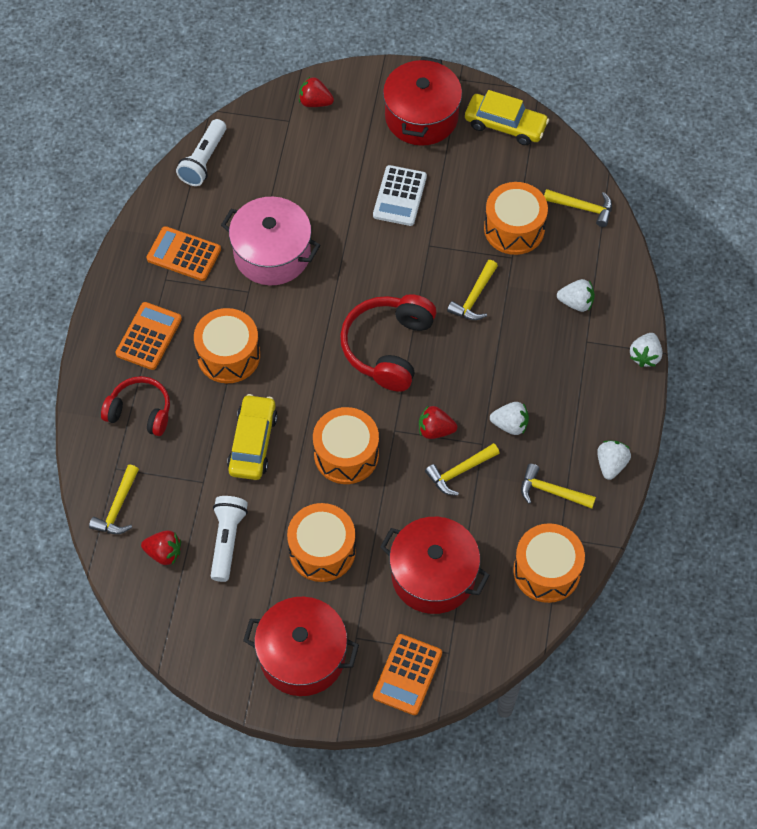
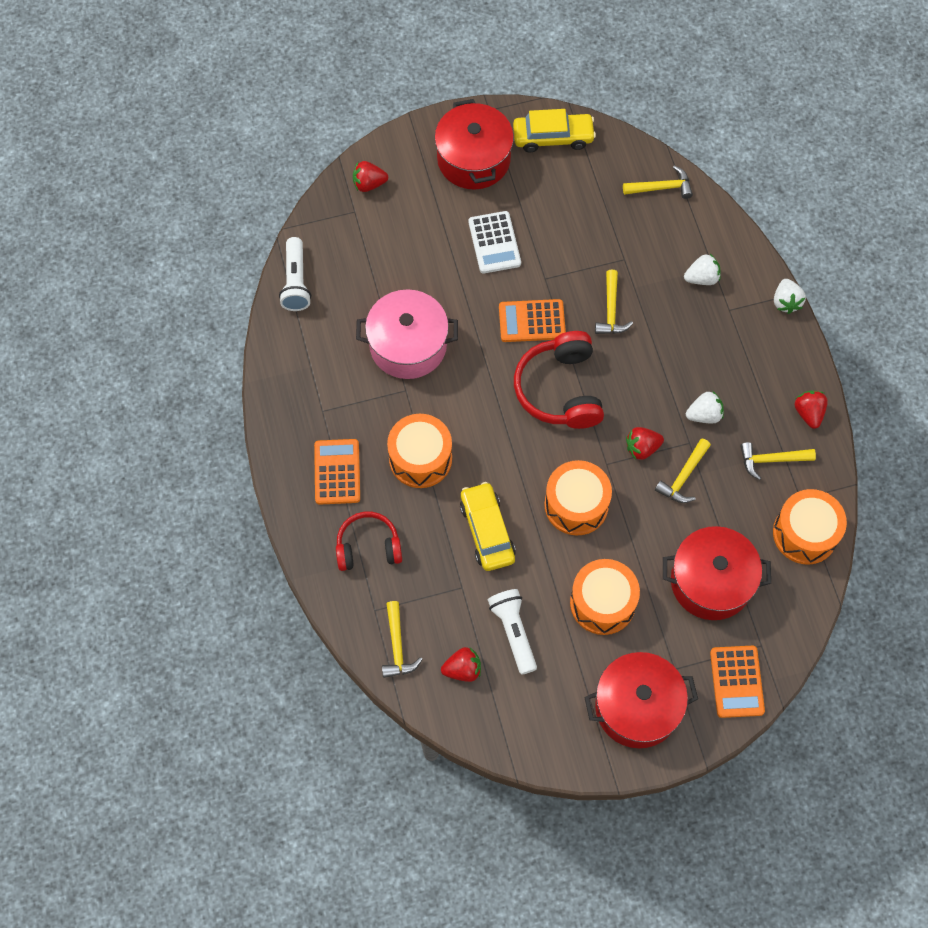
camera: 25 degrees left, 5 degrees up
(184, 254) = (326, 380): orange calculator -> orange calculator (532, 321)
(514, 229) = (612, 231): orange drum -> none
(611, 464) = (808, 413): white strawberry -> red strawberry

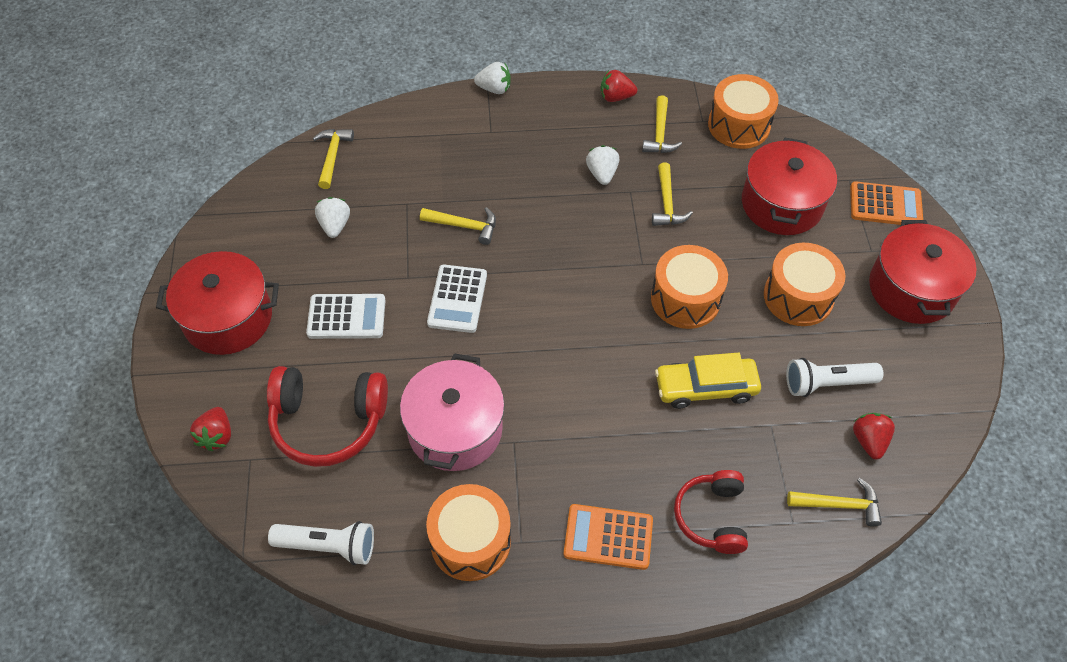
camera: 80 degrees left, 10 degrees down
(420, 458) = (605, 440): orange drum -> orange drum (470, 541)
(532, 321) = (457, 299): orange calculator -> white calculator
(553, 137) = (231, 237): yellow car -> none
(560, 389) = (547, 288): red headphones -> red headphones (328, 422)
(642, 448) = (629, 230): red strawberry -> none
(683, 477) = (667, 203): yellow hammer -> yellow hammer turned 45 degrees clockwise
(702, 278) = (449, 145): white strawberry -> white strawberry (335, 225)

